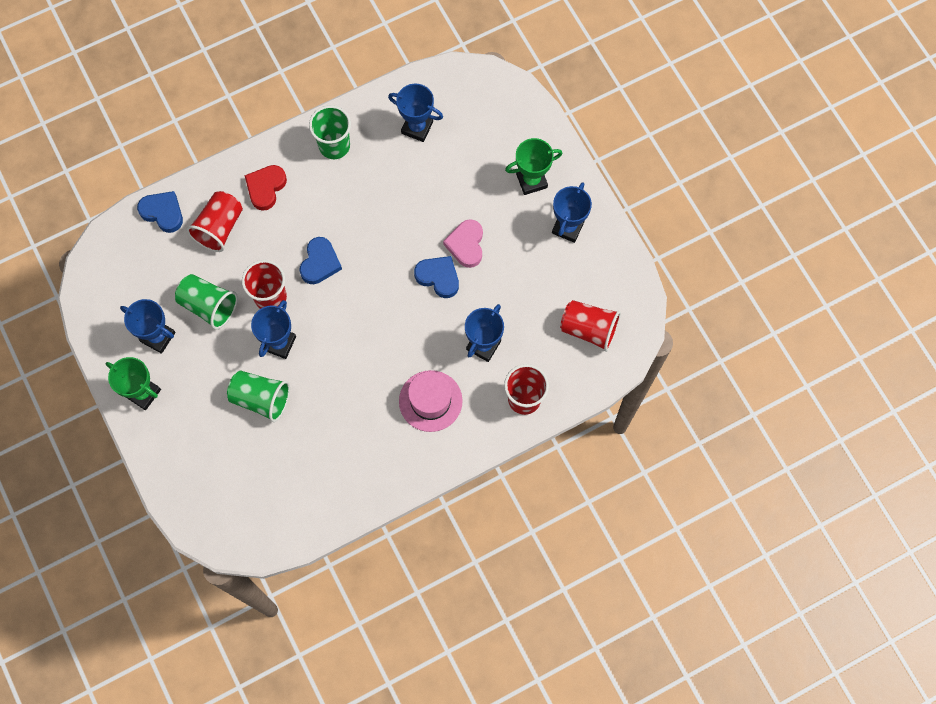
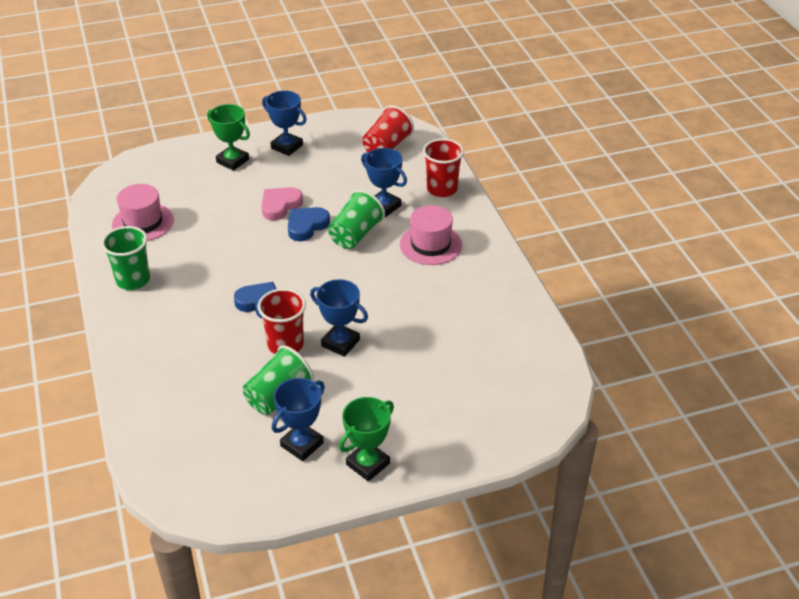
camera: 80 degrees left, 30 degrees down
(163, 212) = (146, 426): blue heart -> none
(219, 227) = (187, 378): red cup -> none
(261, 399) = (400, 363): green cup -> green cup (355, 235)
(266, 188) = (156, 336): red heart -> none
(417, 127) = (143, 222): blue trophy -> pink hat
(466, 245) = (280, 205): pink heart -> pink heart turned 120 degrees clockwise
(531, 181) = (232, 161): green trophy -> green trophy turned 45 degrees counterclockwise

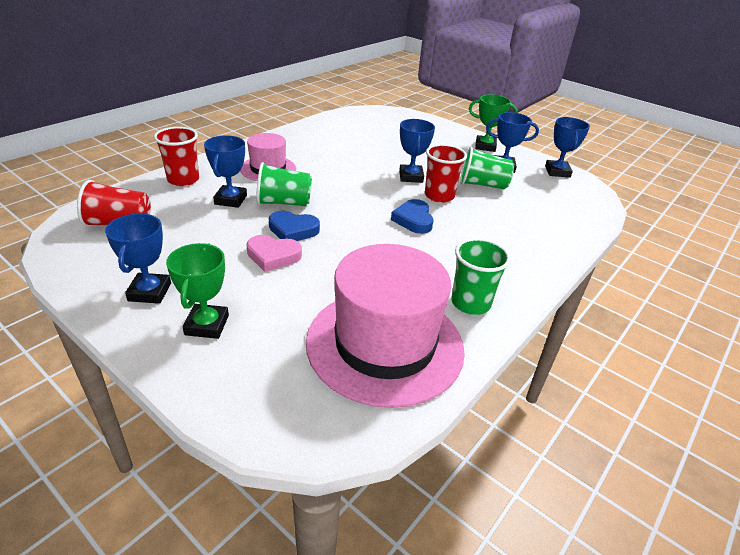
camera: 125 degrees left, 5 degrees down
(143, 222) = (385, 344): pink hat -> pink hat, size x1.87
(249, 497) = (557, 172): none -> blue trophy

